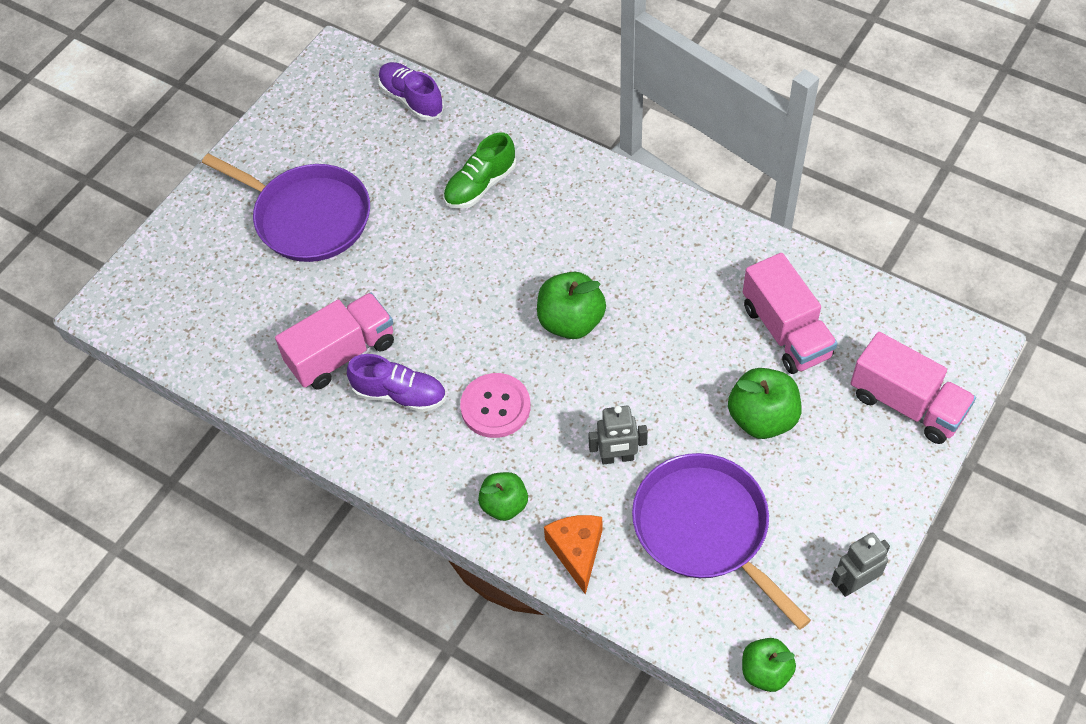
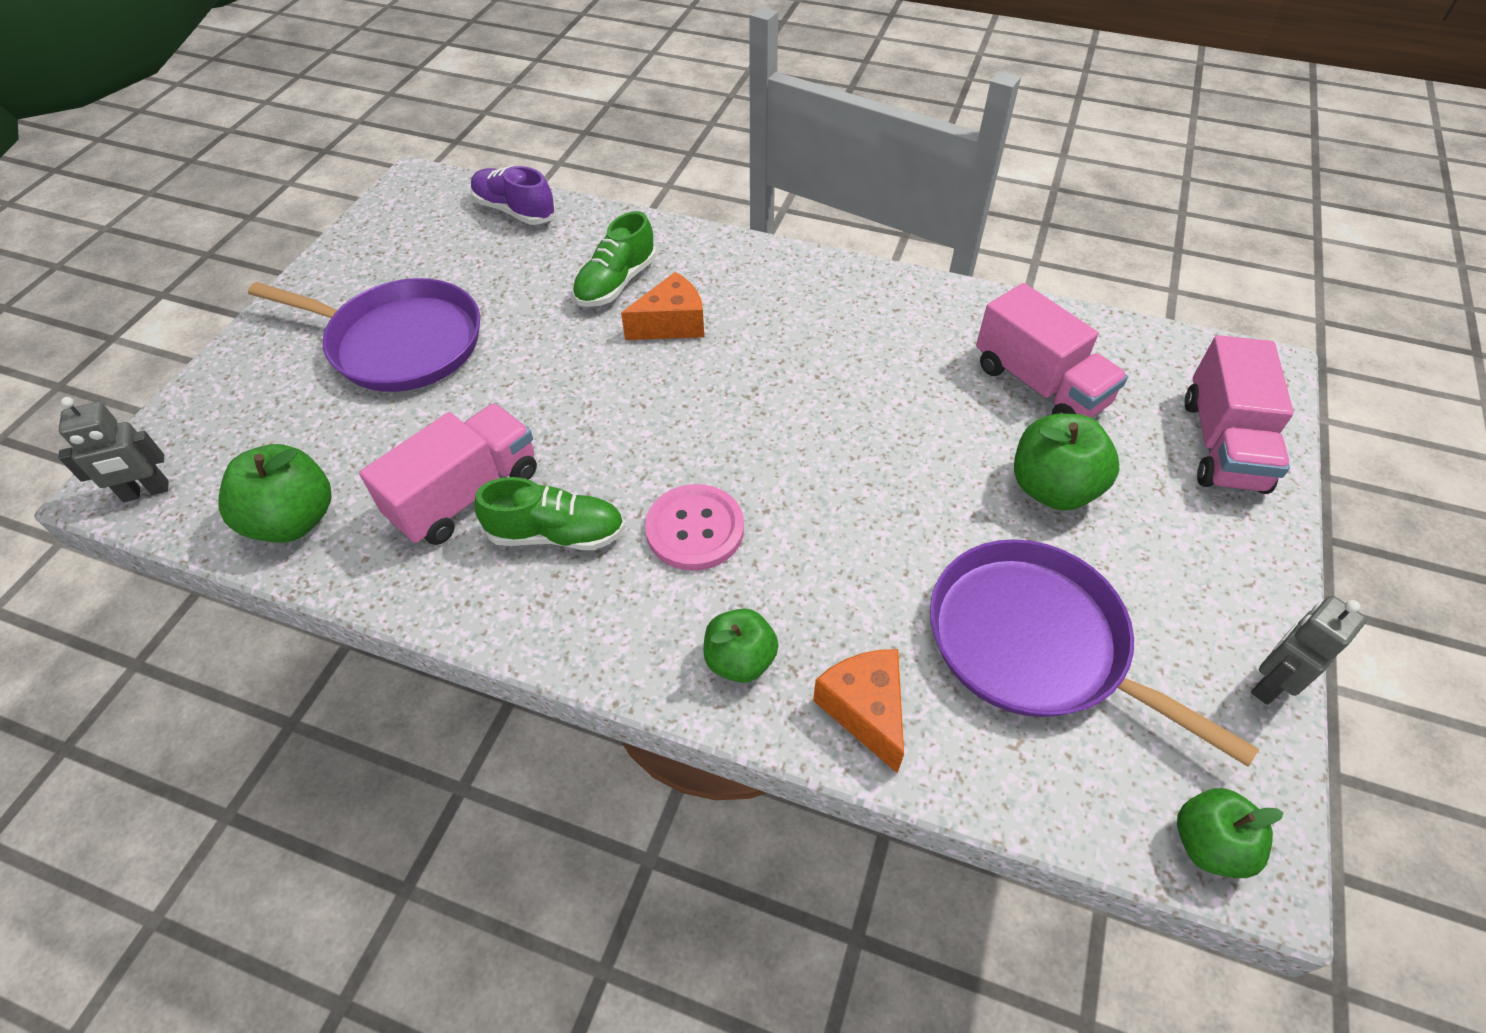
camera: 15 degrees left, 5 degrees down
(400, 394) = (557, 534): purple shoe -> green shoe
(516, 231) = (671, 324): none -> orange cheese
(571, 322) = (768, 412): green apple -> green apple (293, 520)
(617, 458) = (881, 568): grey robot -> grey robot (146, 492)
(906, 404) = (1222, 444): pink truck -> pink truck turned 75 degrees clockwise

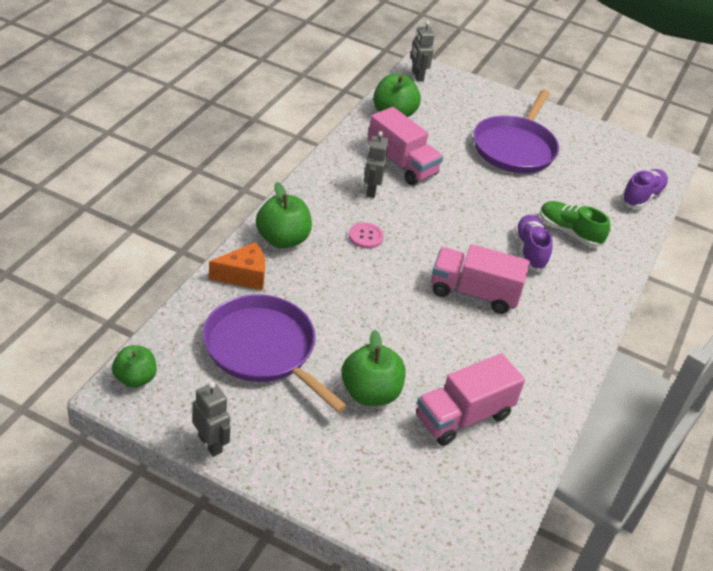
camera: 90 degrees right, 10 degrees down
(557, 534) = (371, 190): green shoe -> grey robot
(671, 324) = (530, 251): orange cheese -> purple shoe
(695, 529) = (365, 237): pink button -> pink button, size x0.65
(740, 660) = (282, 239): green apple -> green apple, size x1.50
(1035, 643) = (263, 349): purple pan -> purple pan turned 90 degrees counterclockwise
(1222, 444) = (396, 502): pink truck -> pink truck (474, 293)

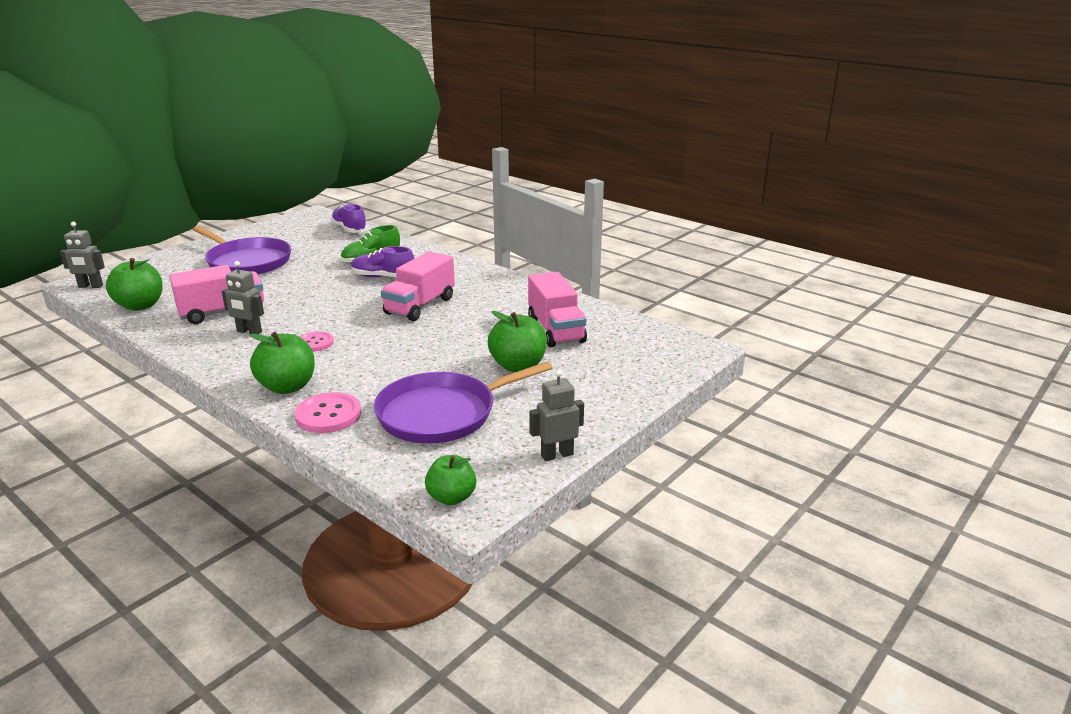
camera: 70 degrees left, 15 degrees down
(243, 276) = (328, 415): orange cheese -> pink button

